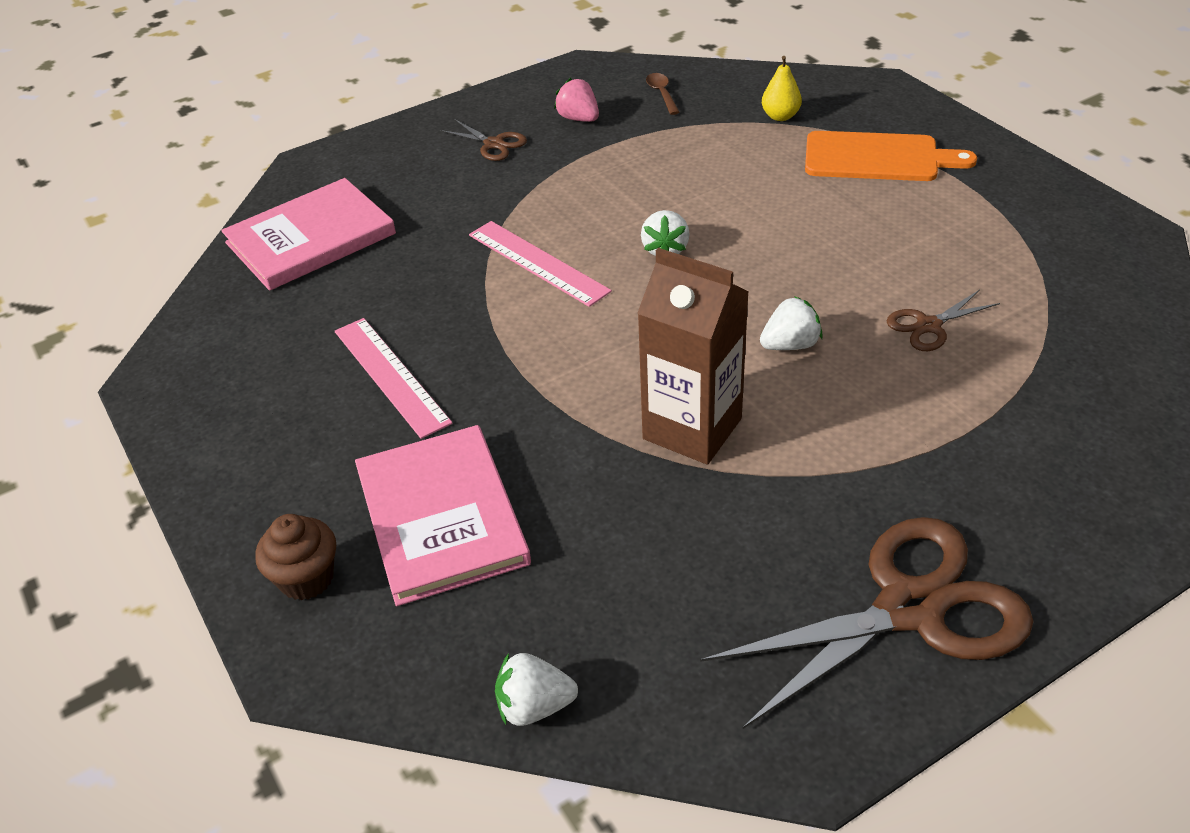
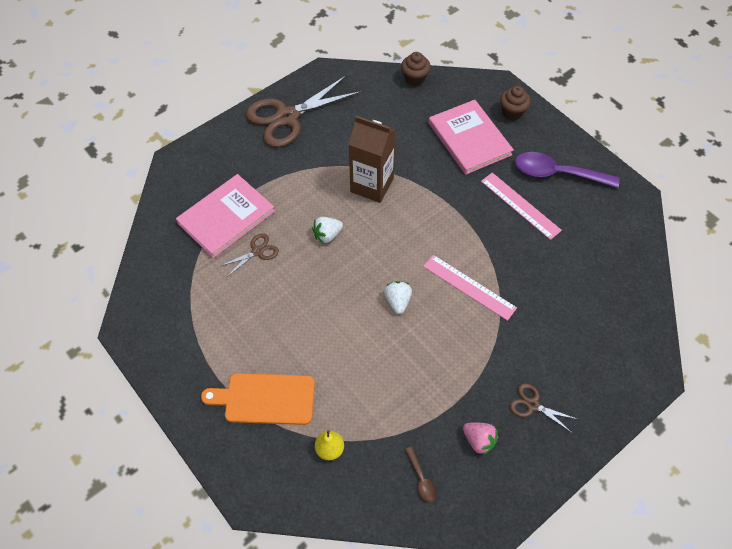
camera: 170 degrees right, 15 degrees up
(281, 430) = (557, 173): none -> purple spoon
(310, 238) = (612, 301): pink book -> pink book (226, 217)
(534, 706) = (415, 78): white strawberry -> brown cupcake

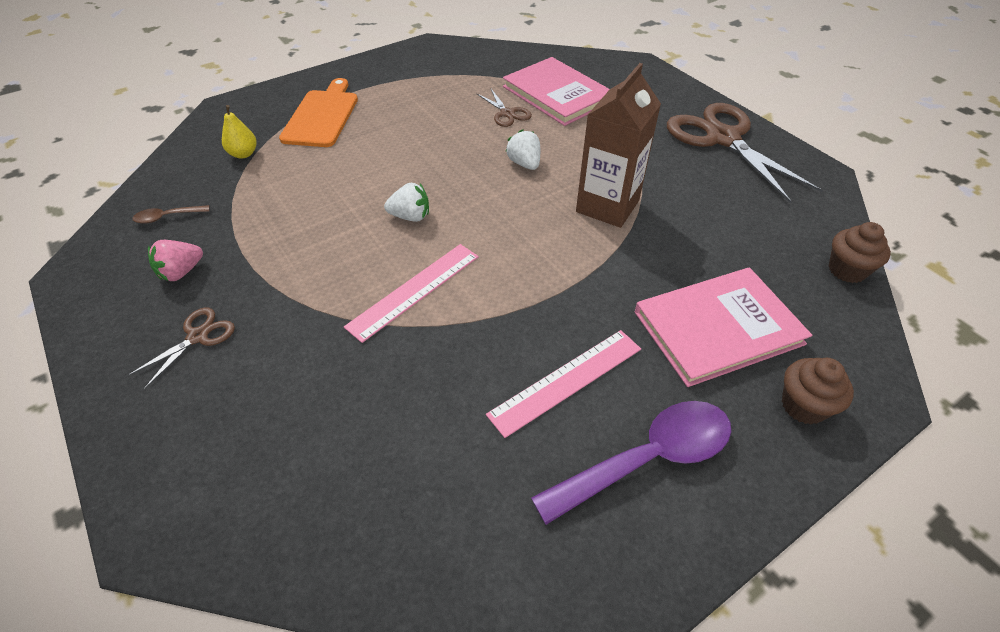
camera: 95 degrees right, 10 degrees down
(557, 173) = (646, 459): purple spoon -> purple spoon turned 45 degrees clockwise

